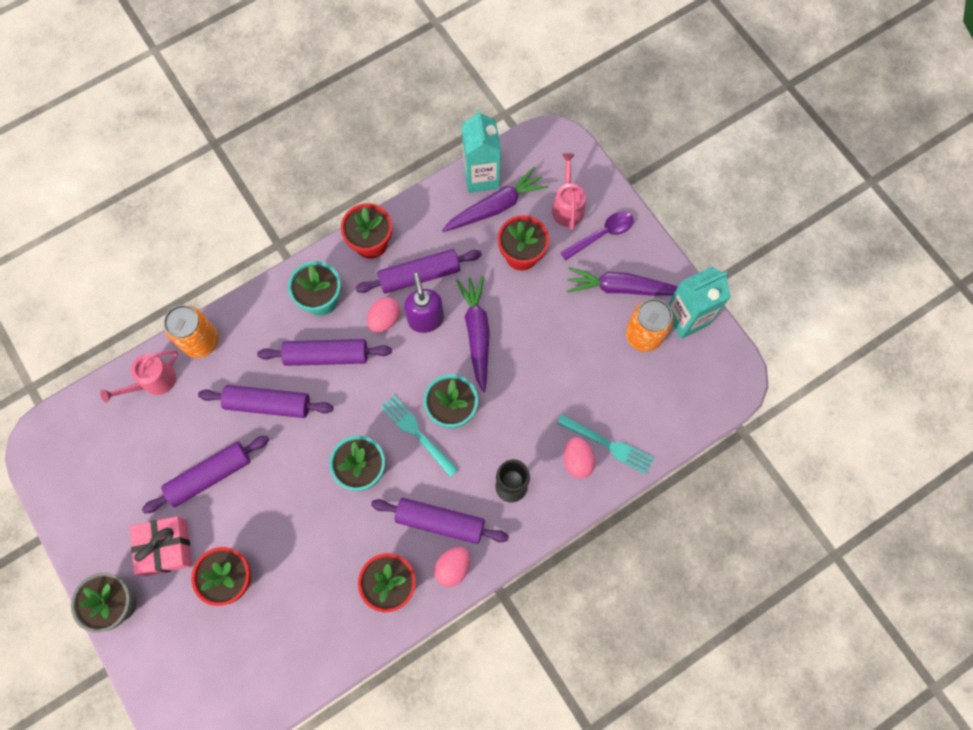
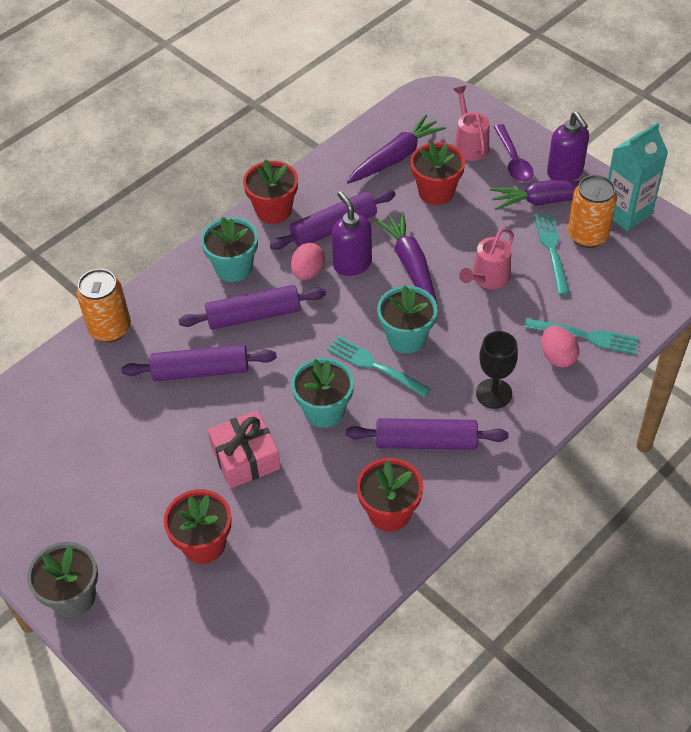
camera: 10 degrees left, 20 degrees down
(154, 382) = (65, 375): pink watering can -> pink watering can (488, 278)
(166, 547) = (117, 529): pink gift -> pink gift (245, 457)
(210, 476) = (152, 450): purple rolling pin -> none
(453, 567) = (454, 482): pink egg -> none
(481, 177) = (372, 136): turquoise carton -> none
(602, 234) = (513, 161): purple spoon -> purple spoon turned 120 degrees clockwise
(607, 344) = (552, 250): none -> turquoise fork
(645, 259) = (565, 172): none -> purple soap dispenser

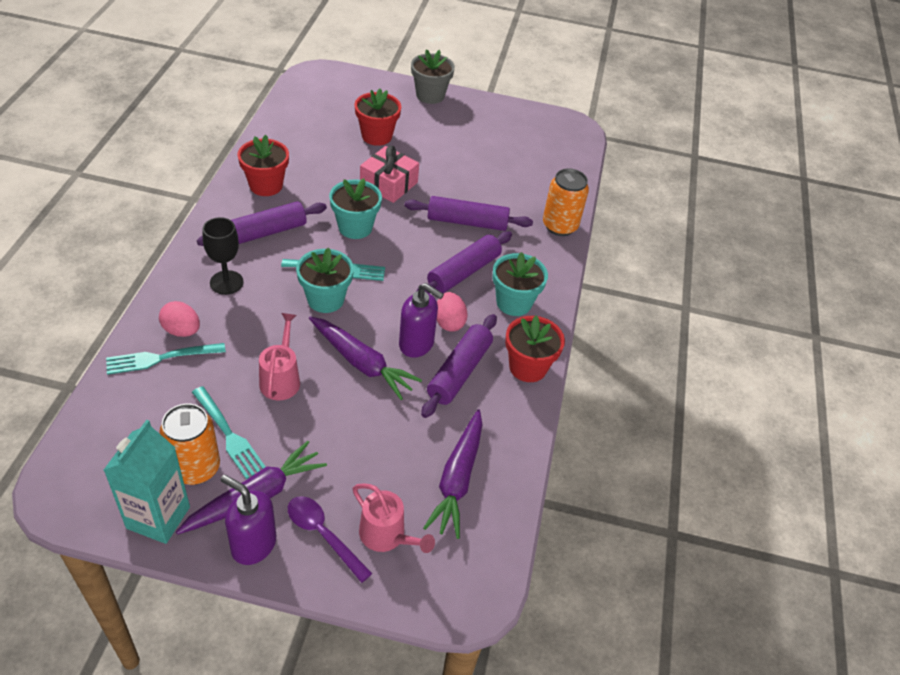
camera: 140 degrees right, 5 degrees down
(200, 371) = (467, 222): purple rolling pin -> purple rolling pin turned 45 degrees clockwise
(436, 192) = (386, 454): red flower pot -> none

